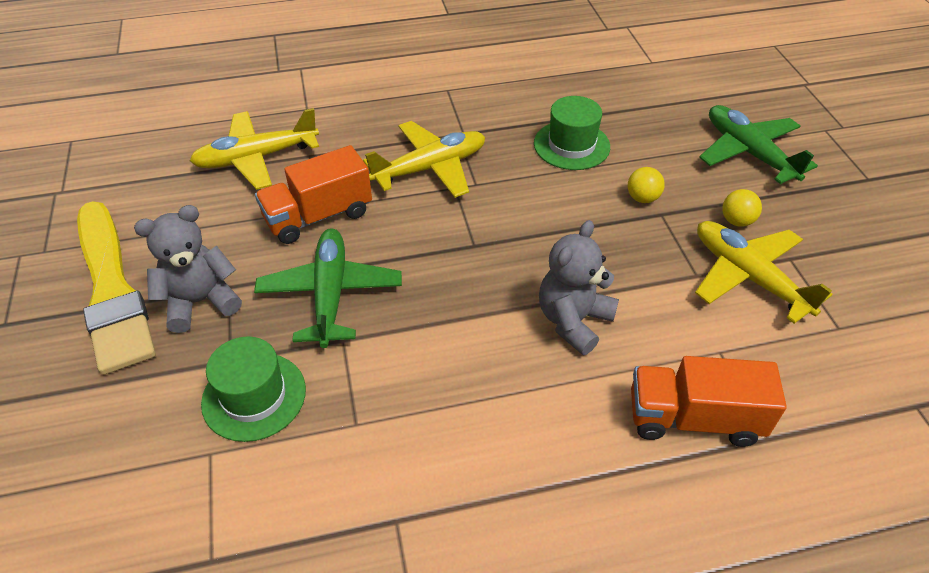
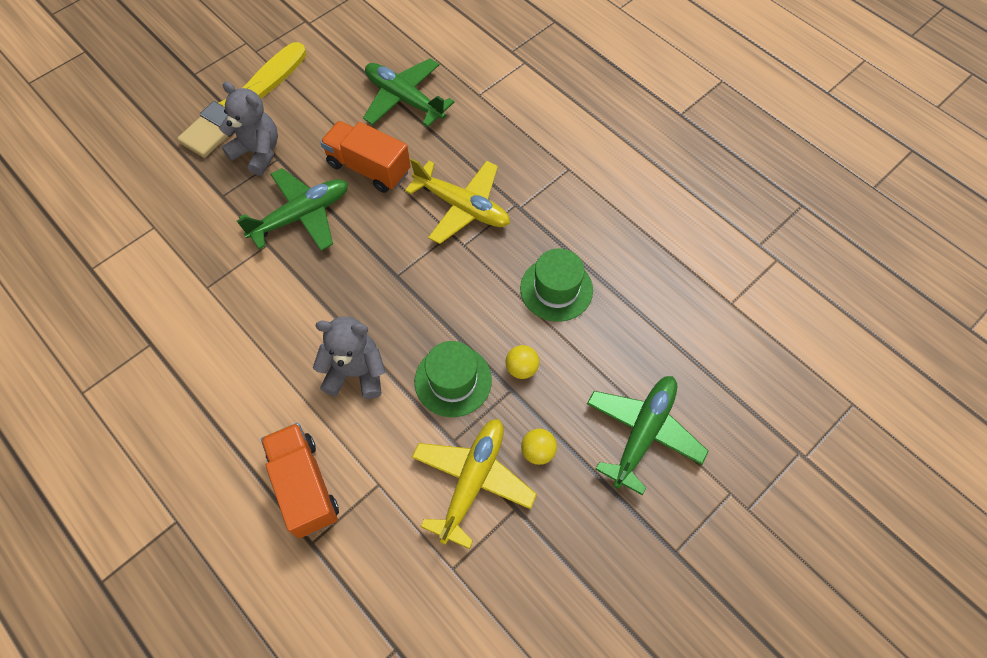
camera: 60 degrees right, 15 degrees up
(254, 396) = (201, 224): green hat -> green hat (453, 380)
(256, 158) = (404, 99): yellow plane -> green plane

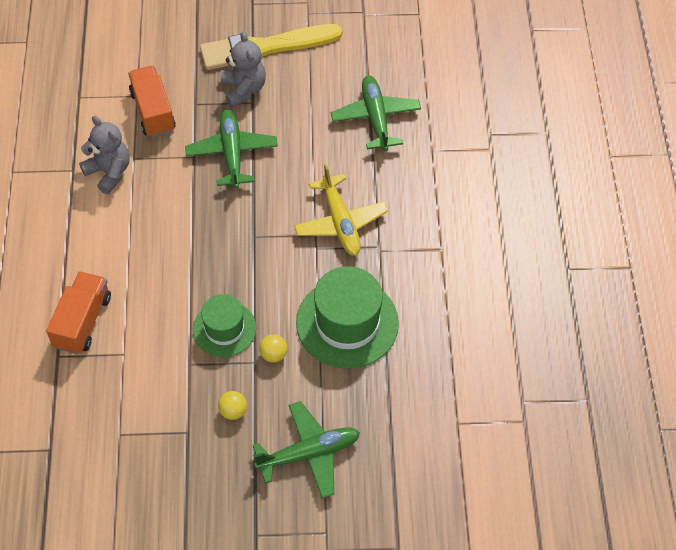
camera: 40 degrees right, 5 degrees down
(302, 215) = (232, 153): green plane -> green plane turned 105 degrees counterclockwise
(356, 372) = (172, 278): grey teddy bear -> grey teddy bear (109, 172)
(369, 168) = (304, 151): orange truck -> orange truck (153, 111)
(472, 480) = (178, 396): yellow plane -> none
(556, 289) = (347, 323): green hat -> green hat, size x1.62

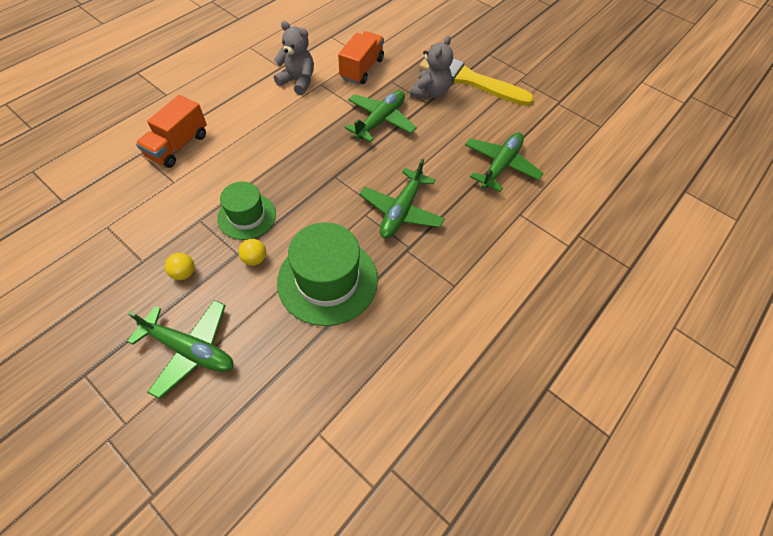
camera: 40 degrees right, 0 degrees up
(83, 321) = (178, 146): orange truck -> orange truck turned 150 degrees clockwise
(109, 172) = (298, 81): grey teddy bear -> grey teddy bear turned 60 degrees counterclockwise
(340, 222) = (401, 211): yellow plane -> green plane

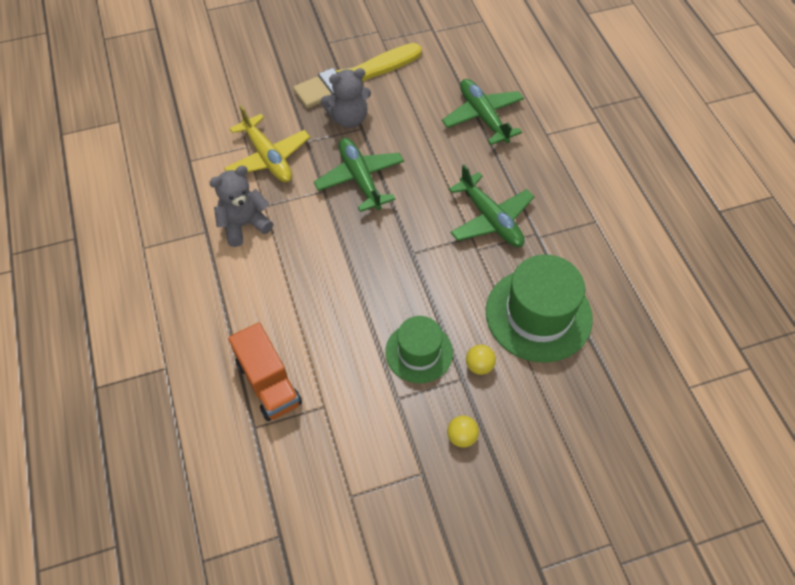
camera: 55 degrees left, 0 degrees up
(190, 350) = (558, 460): green plane -> none
(362, 69) = (268, 158): orange truck -> yellow plane
(430, 93) = (349, 118): grey teddy bear -> grey teddy bear turned 105 degrees clockwise

